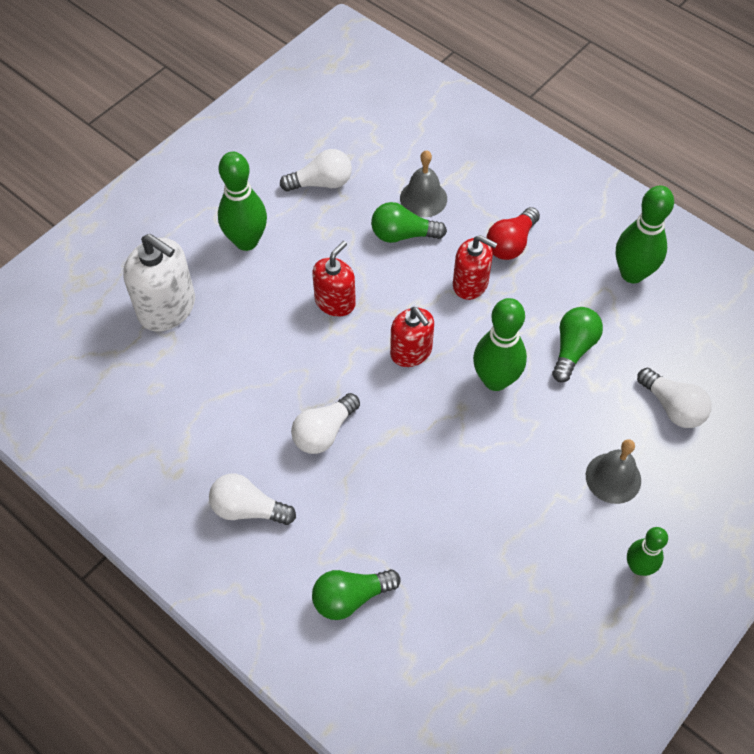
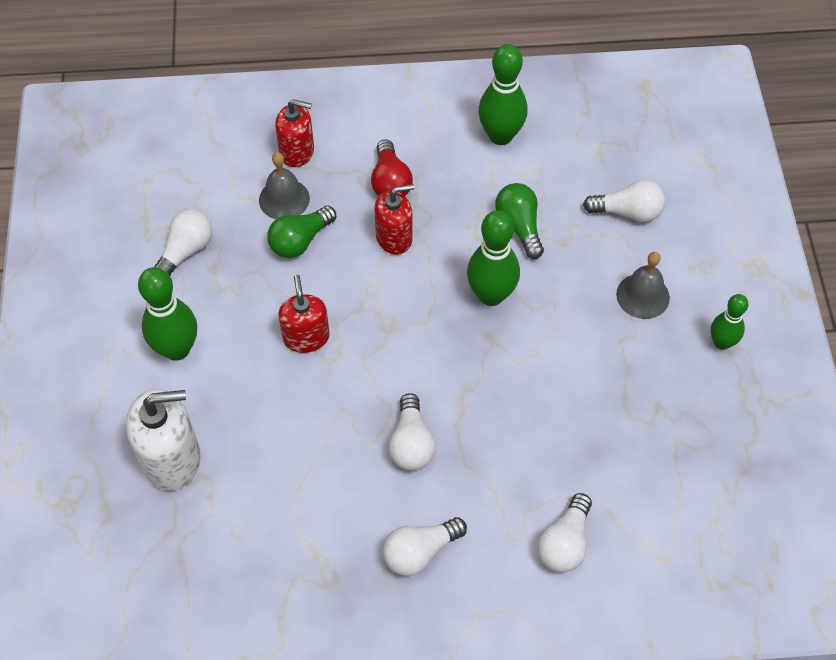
camera: 45 degrees left, 0 degrees up
(351, 597) = (564, 543): green light bulb -> white light bulb
(411, 351) = (407, 326): red soap dispenser -> red soap dispenser (297, 151)

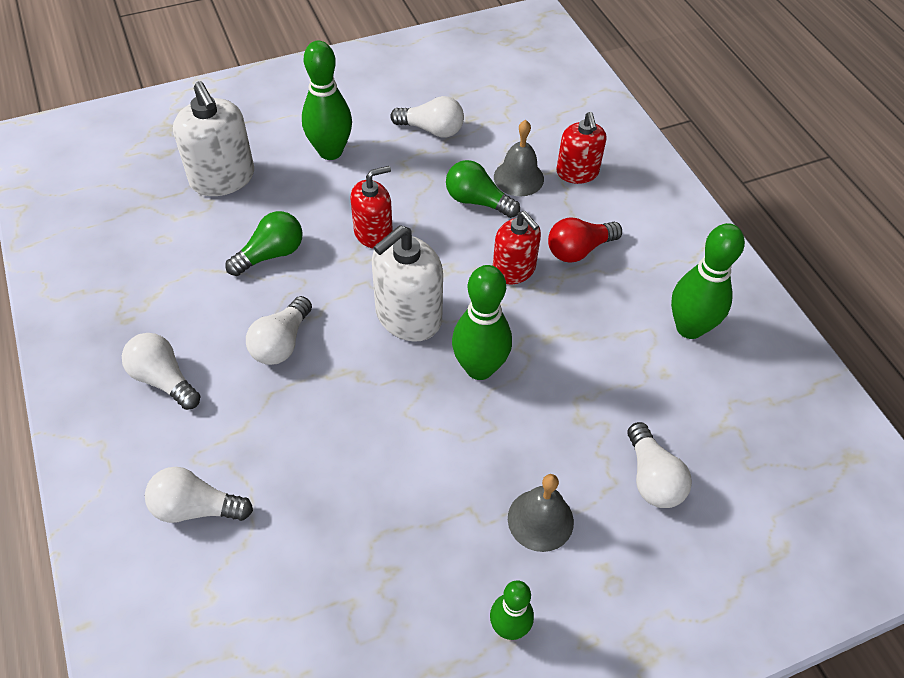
camera: 70 degrees right, 5 degrees down
(411, 443) = (281, 342): white light bulb -> white light bulb turned 45 degrees counterclockwise
(417, 334) = (408, 316): none -> white soap dispenser
(519, 226) = (579, 373): green light bulb -> green light bulb (271, 254)

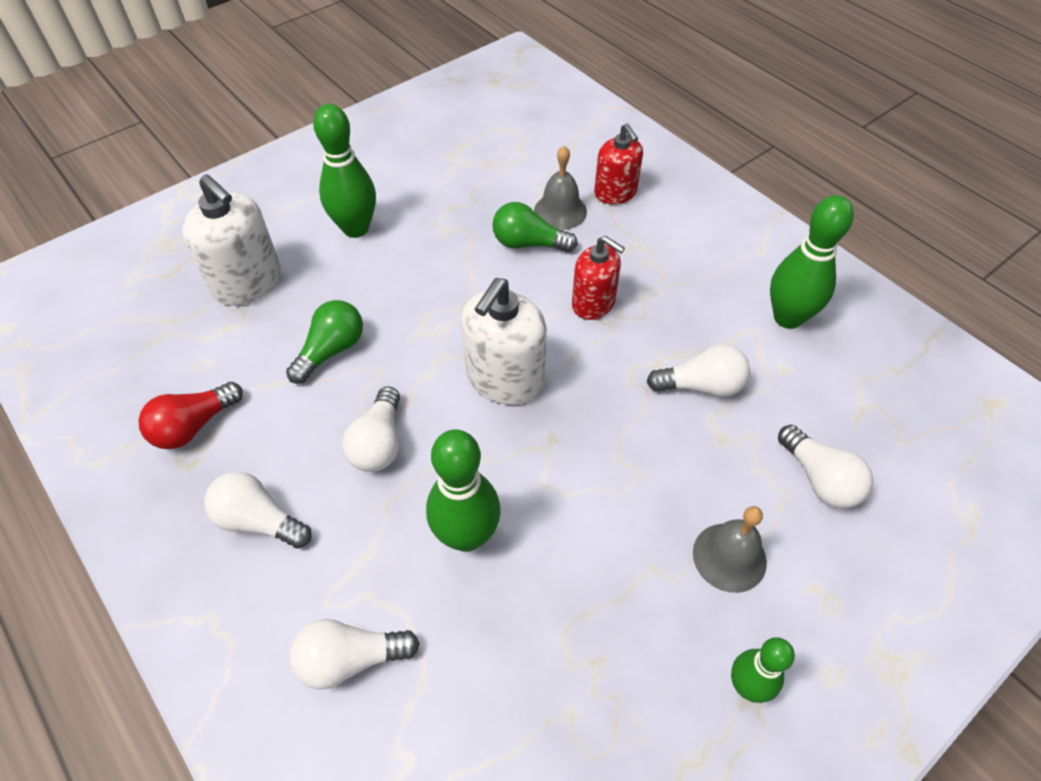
camera: 15 degrees left, 0 degrees up
(373, 233) = (434, 301): red soap dispenser -> none
(431, 129) = (453, 183): white light bulb -> white light bulb (701, 386)
(479, 368) = (600, 413): green bowling pin -> green bowling pin (466, 535)
(579, 250) = (649, 268): red light bulb -> red light bulb (194, 426)

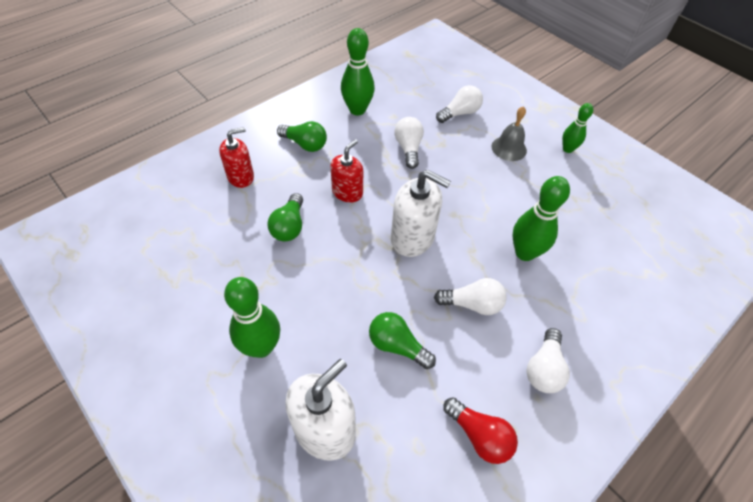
camera: 95 degrees left, 0 degrees up
(350, 659) = (610, 302): white light bulb -> none
(560, 211) = (256, 208): grey bell -> none
(690, 254) = (305, 144): none -> green light bulb

